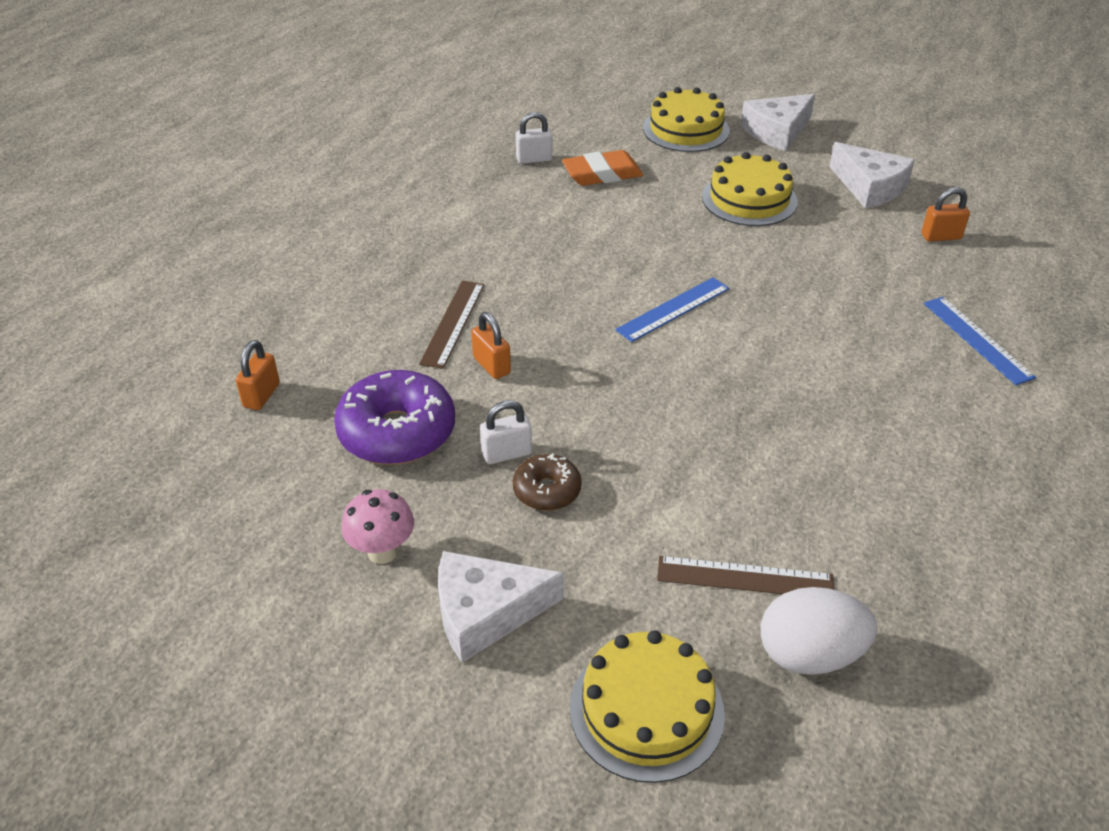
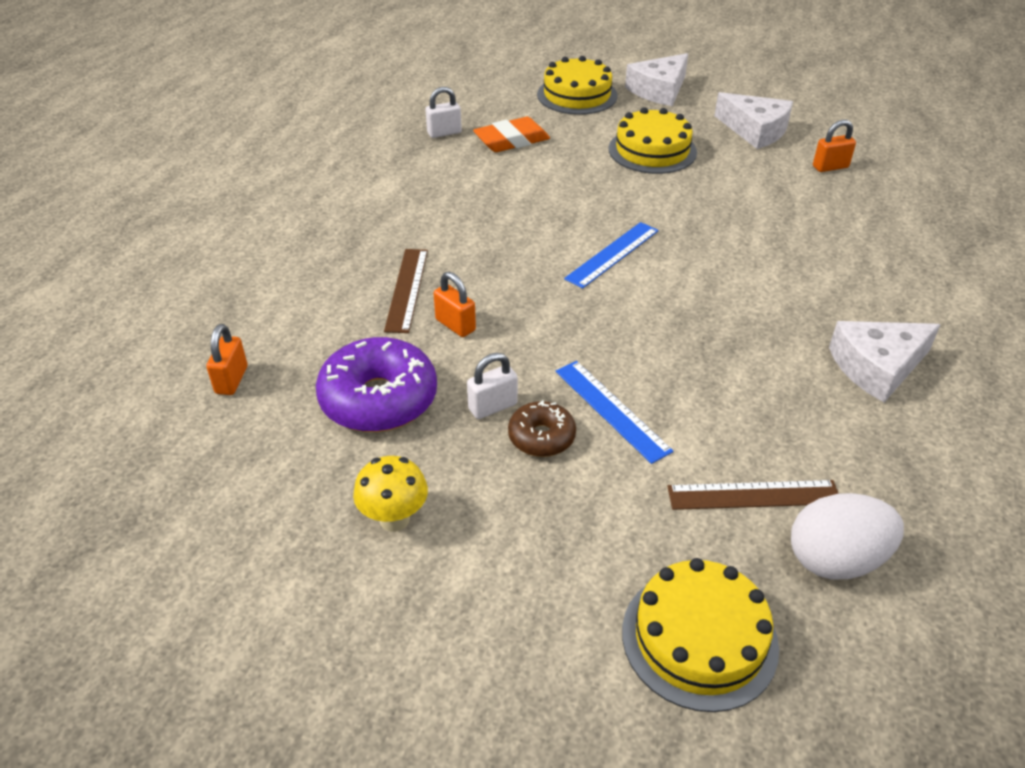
camera: 10 degrees left, 0 degrees up
(382, 552) = (394, 519): pink mushroom -> yellow mushroom
(485, 612) = (514, 565): white cheese -> white cheese (877, 367)
(977, 339) = (890, 252): blue ruler -> blue ruler (611, 410)

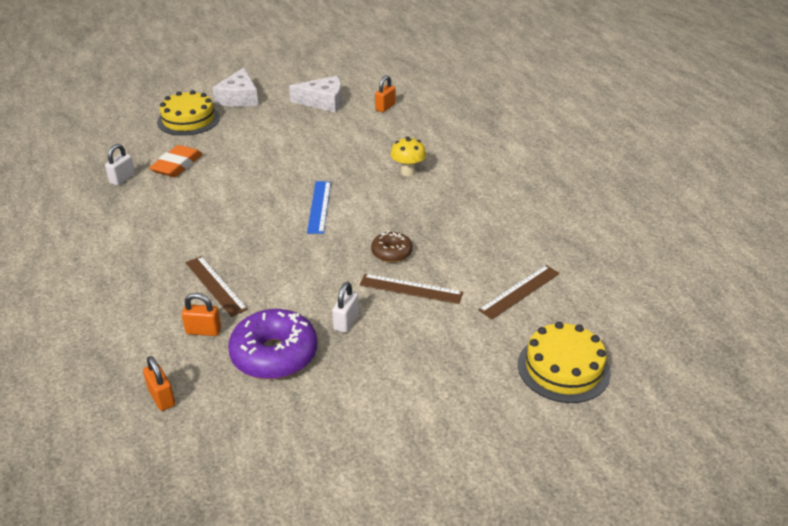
camera: 40 degrees left, 5 degrees down
(394, 519) = (360, 409): yellow mushroom -> yellow mushroom (408, 172)
(455, 325) = (272, 290): orange padlock -> orange padlock (203, 331)
(541, 437) = (390, 322): brown donut -> brown donut (391, 253)
(611, 410) = (411, 289): blue ruler -> brown ruler
(652, 150) = (275, 136): yellow cake -> none
(835, 560) = (581, 299): white egg -> none
(877, 367) = (511, 202): white cheese -> none

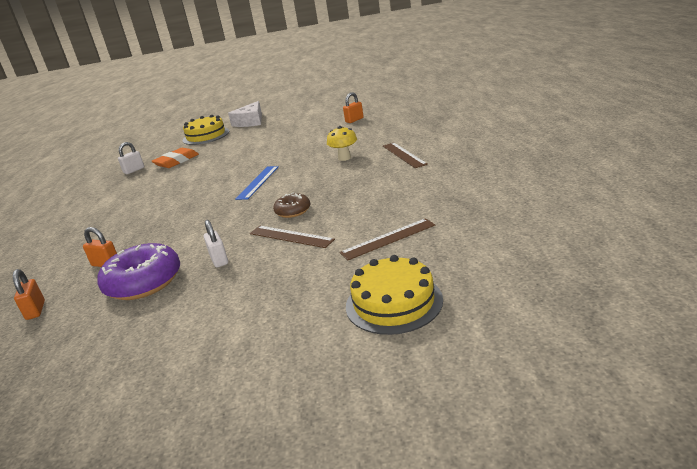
camera: 20 degrees right, 10 degrees down
(215, 285) = (140, 234): brown ruler -> brown ruler (404, 155)
(323, 101) = (309, 120): white cheese -> none
(346, 322) = (219, 260): white padlock -> white padlock turned 60 degrees counterclockwise

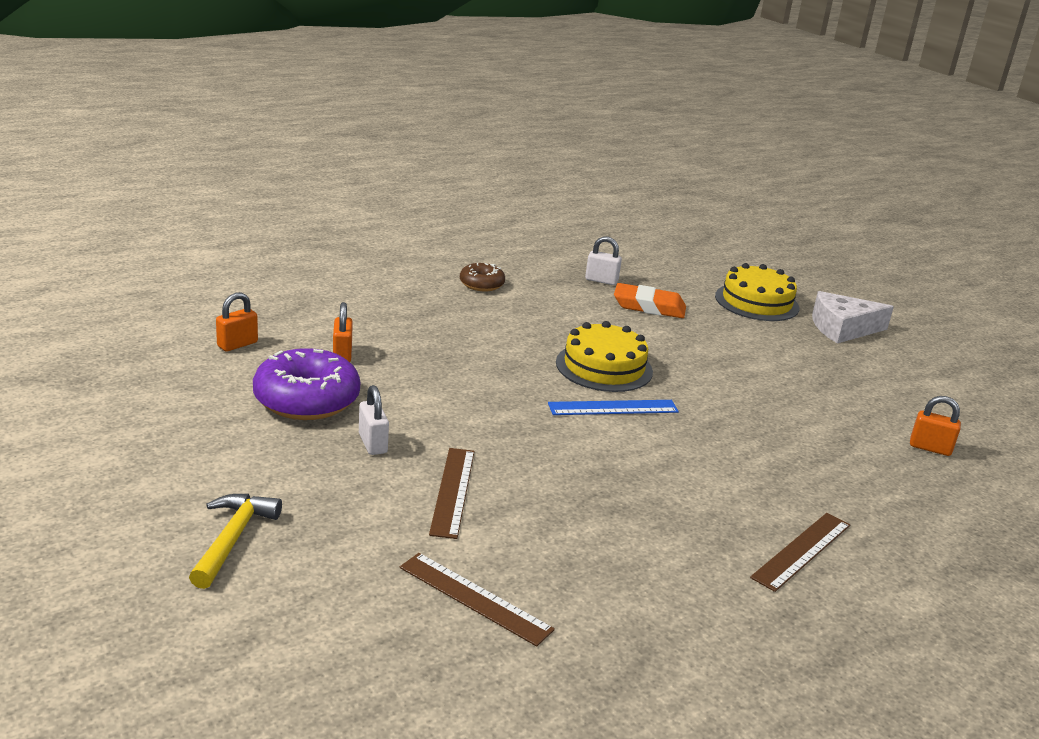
camera: 55 degrees right, 0 degrees up
(219, 260) = (372, 443): white padlock -> white padlock turned 60 degrees counterclockwise
(274, 323) = (233, 538): none -> yellow hammer
(293, 211) = (531, 471): brown donut -> brown donut (481, 284)
(344, 158) = (749, 478): yellow mushroom -> none
(394, 302) = (295, 643): yellow cake -> yellow cake (604, 367)

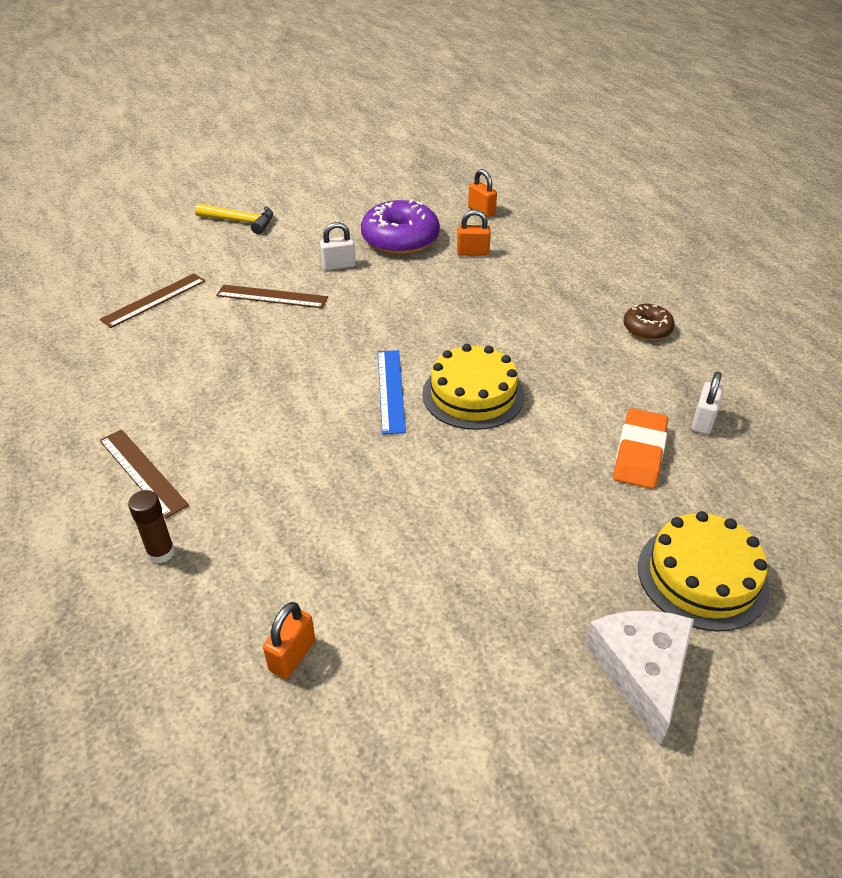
camera: 100 degrees right, 15 degrees up
(888, 522) = (161, 552): none -> brown glue stick

